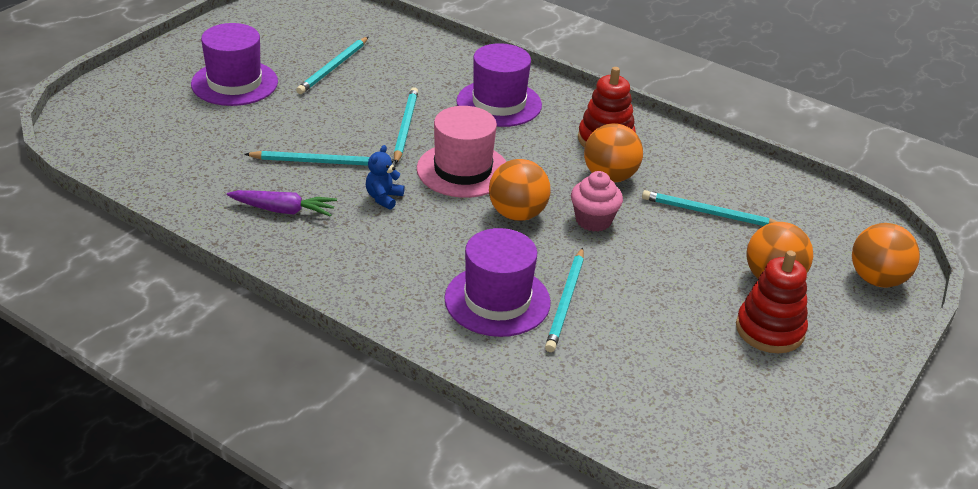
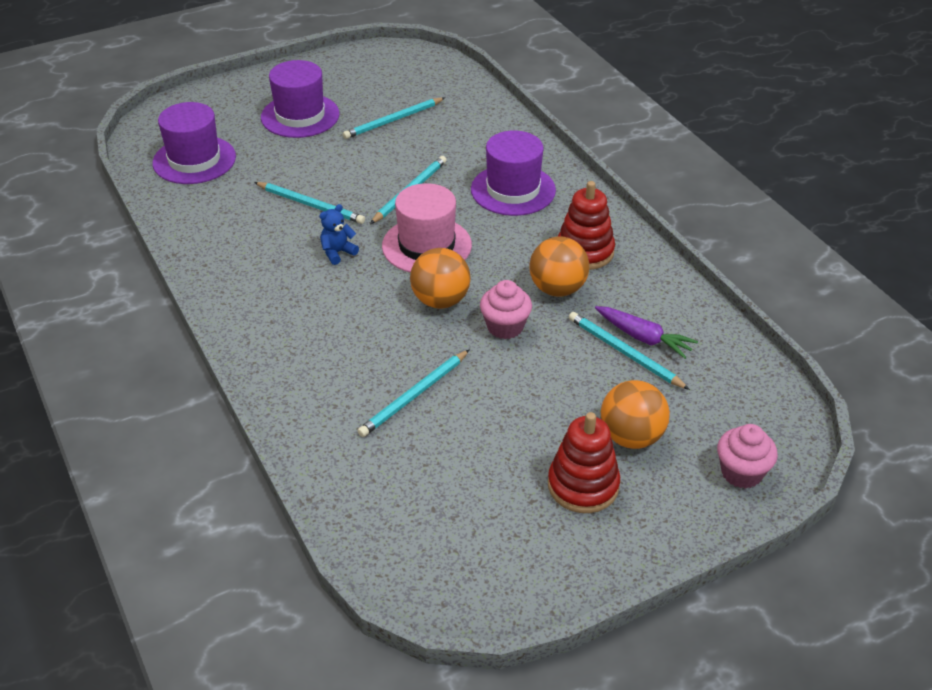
camera: 30 degrees right, 5 degrees up
(283, 210) = (248, 241): purple carrot -> purple carrot (643, 338)
(497, 300) = (356, 375): purple hat -> purple hat (194, 160)
(877, 279) = (741, 473): orange ball -> pink cupcake

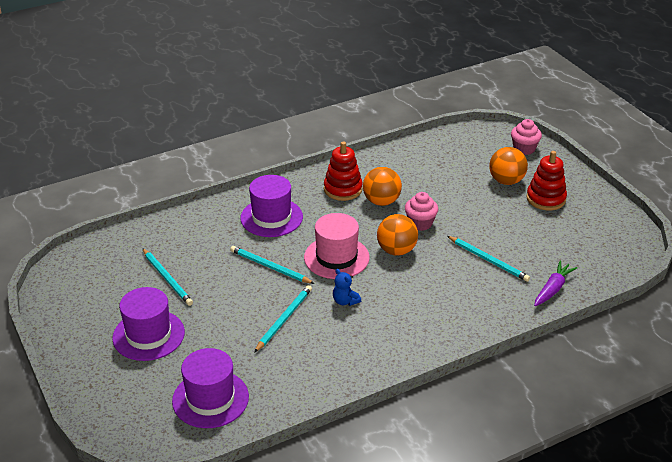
camera: 90 degrees left, 5 degrees down
(624, 353) = (438, 179): turquoise pencil -> none
(643, 338) = (424, 172): purple carrot -> purple carrot (552, 289)

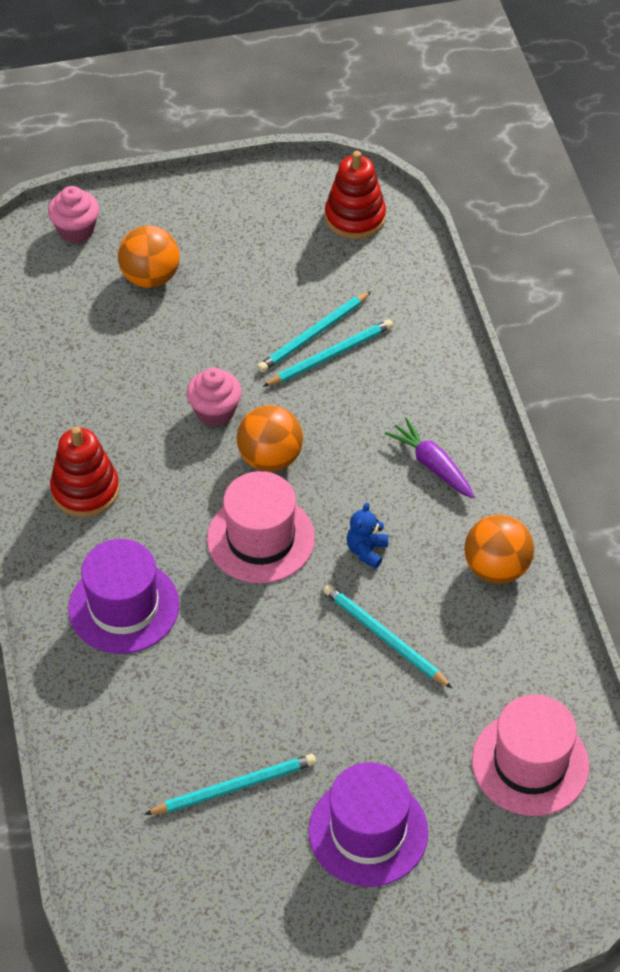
camera: 75 degrees left, 15 degrees up
(210, 399) = (530, 763): purple hat -> pink hat
(270, 267) = (254, 633): turquoise pencil -> turquoise pencil (313, 335)
(345, 301) = (366, 550): blue teddy bear -> blue teddy bear turned 135 degrees clockwise
(381, 201) = (140, 446): orange ball -> orange ball (496, 568)
(546, 199) = (213, 246): red stacking toy -> red stacking toy (355, 217)
(552, 289) = (414, 305): purple carrot -> purple carrot (432, 465)

